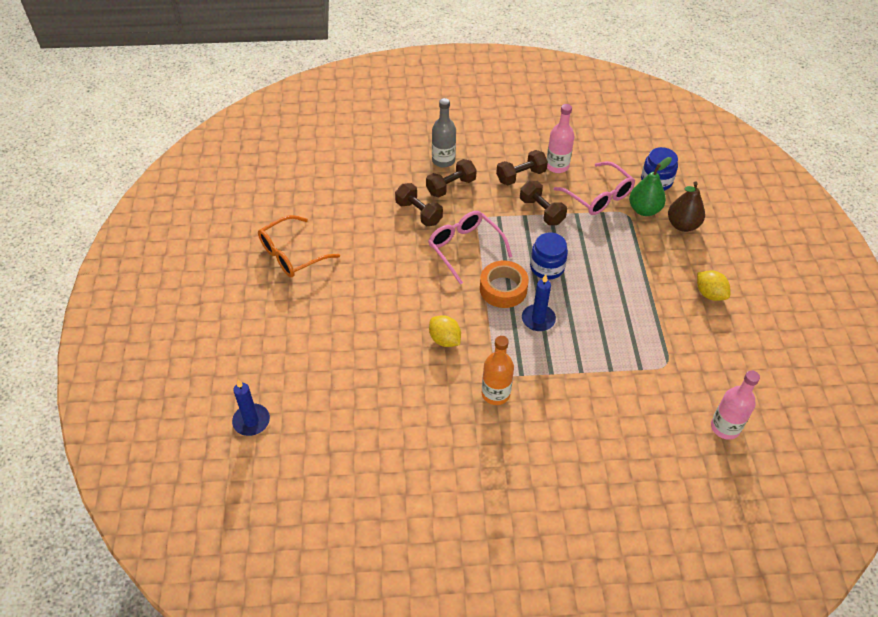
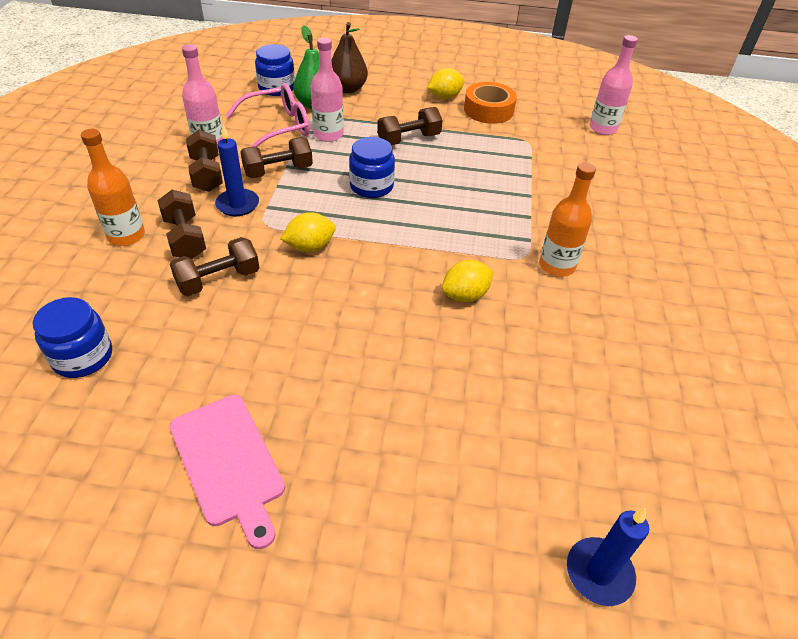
camera: 80 degrees left, 5 degrees down
(291, 255) = (228, 463): orange glasses -> pink cutting board
(345, 178) = (83, 357): none -> blue jar
(443, 160) = (126, 236): grey bottle -> orange bottle
(464, 248) = (310, 247): pink glasses -> yellow lemon
(503, 289) = (394, 227): orange tape -> orange tape (488, 110)
(538, 319) = (449, 209): blue candle -> blue candle (237, 204)
(604, 228) = (328, 134): none -> pink bottle
(624, 279) = (408, 139): none -> brown dumbbell

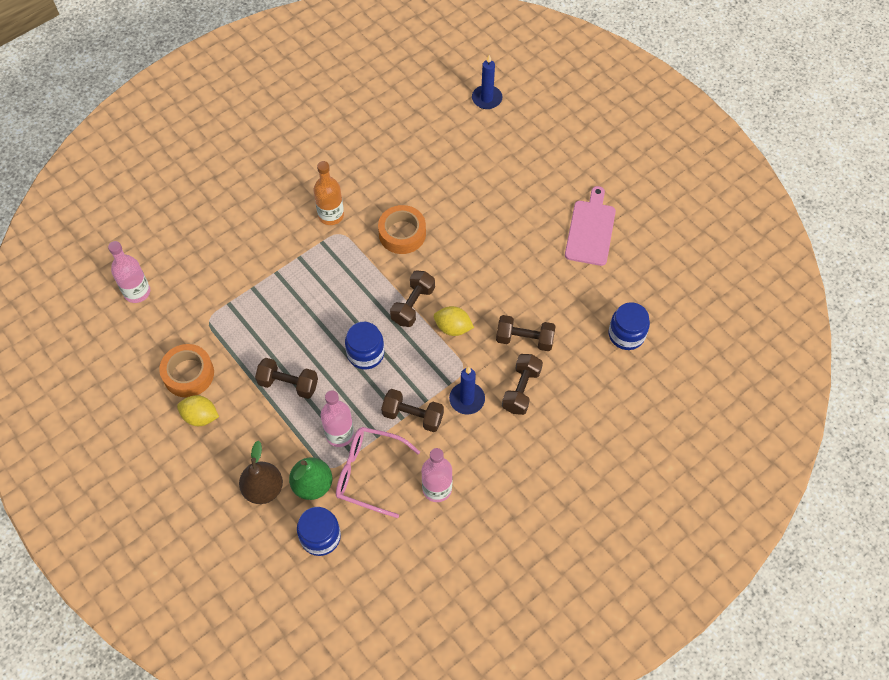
camera: 135 degrees left, 15 degrees up
(126, 236) = (556, 419): orange bottle -> none
(207, 174) = (464, 449): brown dumbbell -> brown dumbbell (413, 305)
(465, 295) = (402, 234): yellow lemon -> orange tape

